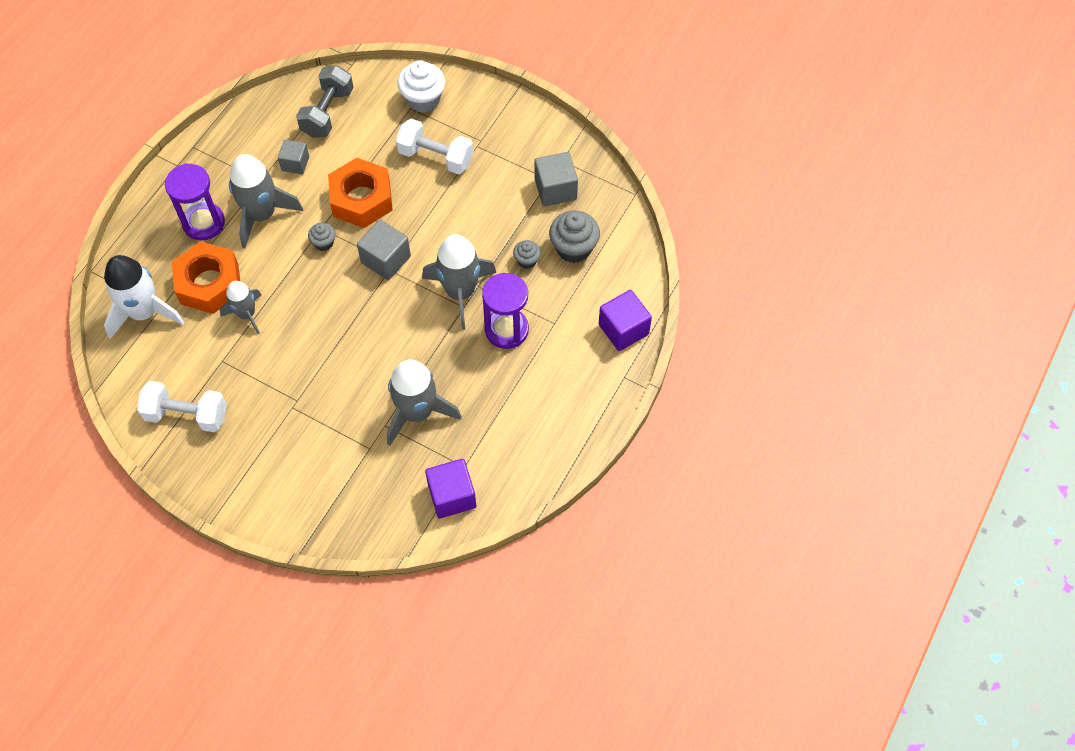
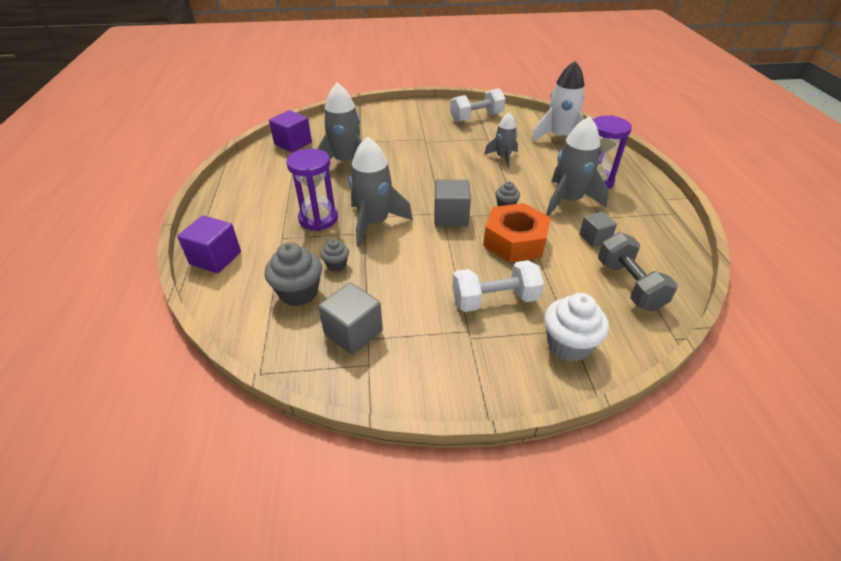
camera: 145 degrees right, 20 degrees down
(209, 284) = (544, 160): orange nut -> none

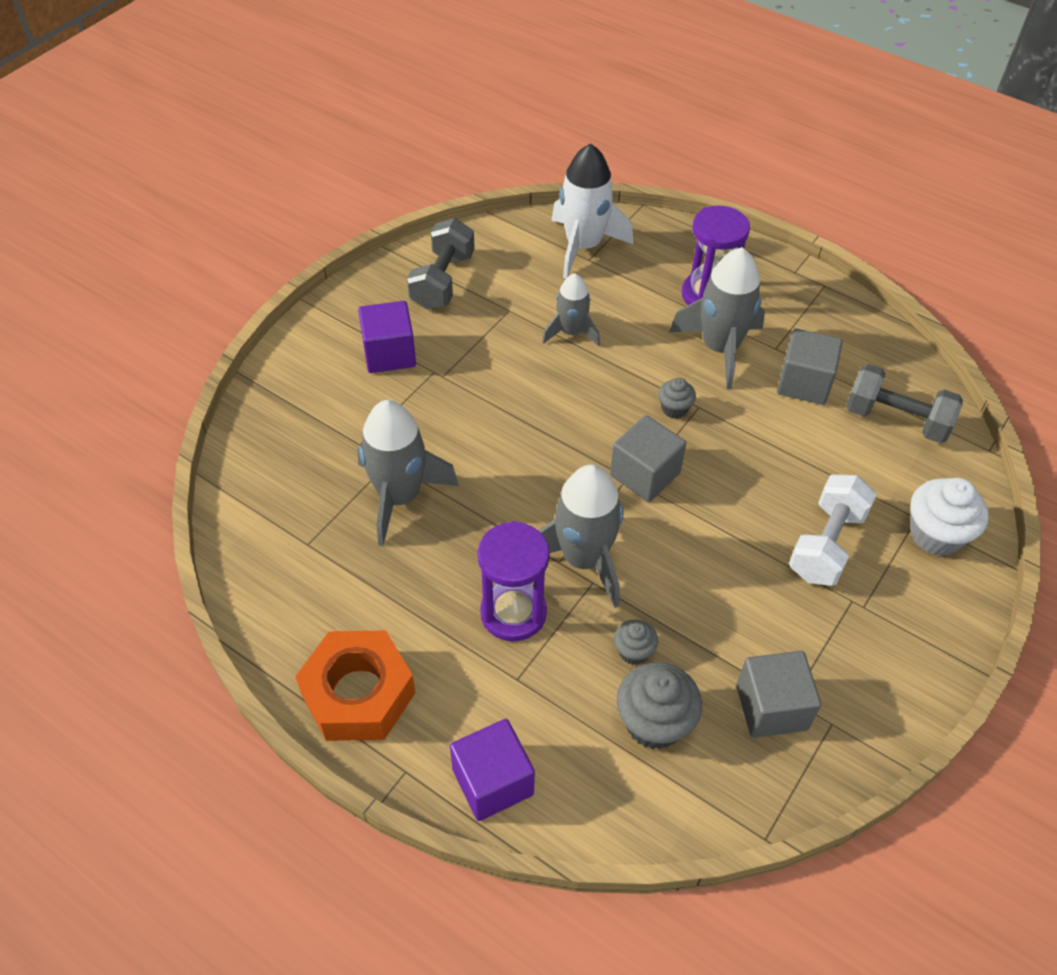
camera: 50 degrees left, 10 degrees up
(293, 144) = (269, 527): purple cube -> purple cube (389, 353)
(476, 118) = (442, 281): white dumbbell -> grey dumbbell
(515, 241) = (746, 452): orange nut -> orange nut (358, 694)
(594, 238) = (804, 383): grey cube -> grey cube, size x1.53

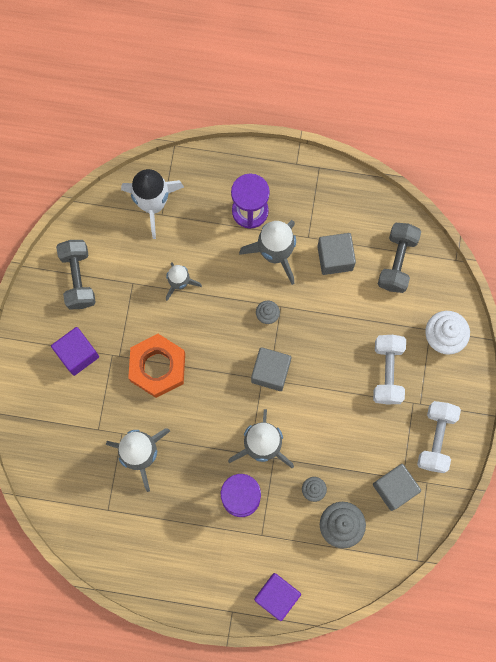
camera: 25 degrees left, 25 degrees up
(358, 694) = (186, 583): orange nut -> orange nut (158, 367)
(872, 666) = (436, 439): none -> white dumbbell
(896, 419) = (397, 262): grey dumbbell -> grey dumbbell turned 75 degrees counterclockwise

